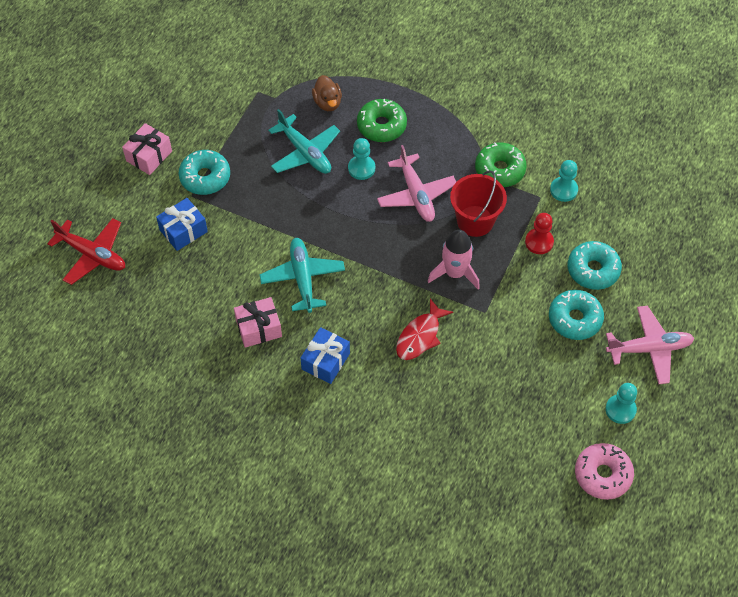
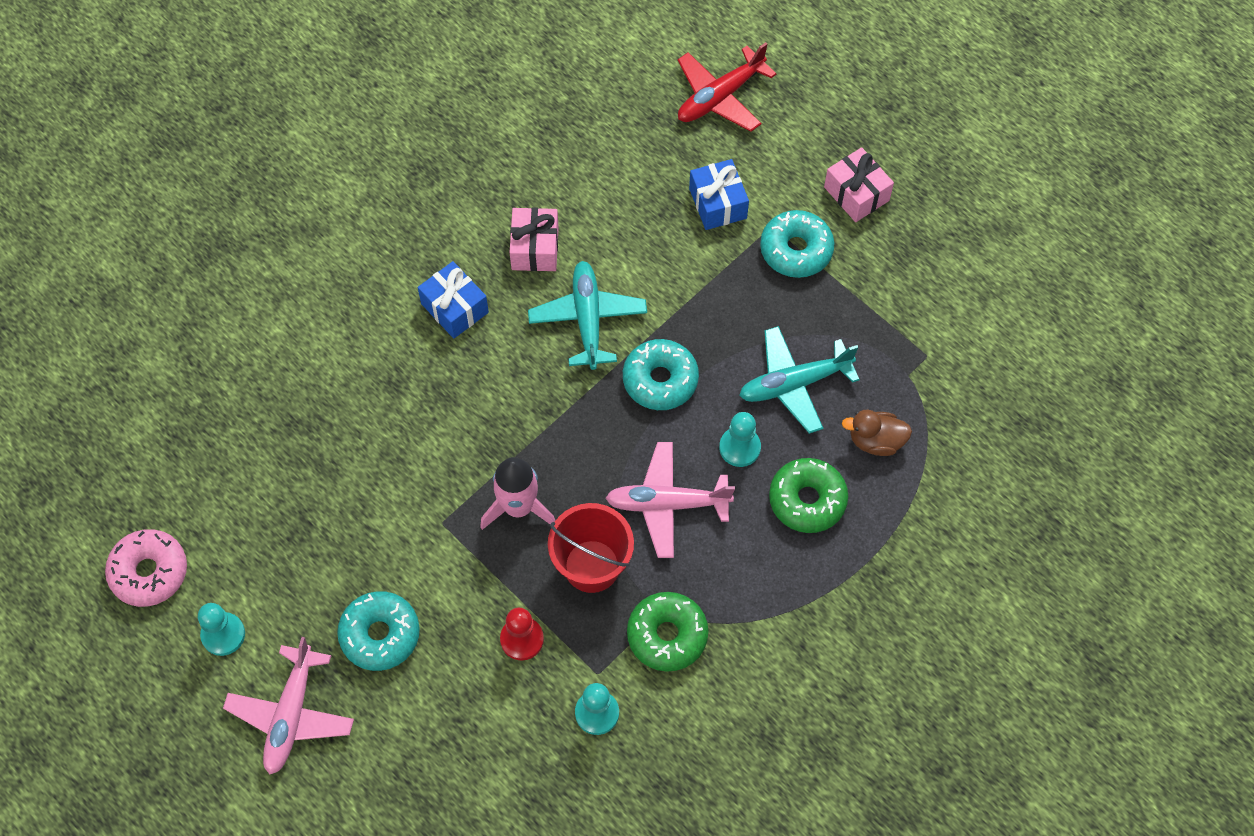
camera: 110 degrees right, 5 degrees up
(303, 278) = (588, 319): turquoise plane -> turquoise plane turned 105 degrees counterclockwise
(420, 336) = (441, 429): red fish -> none
(593, 270) = (445, 694): turquoise donut -> turquoise donut (660, 380)

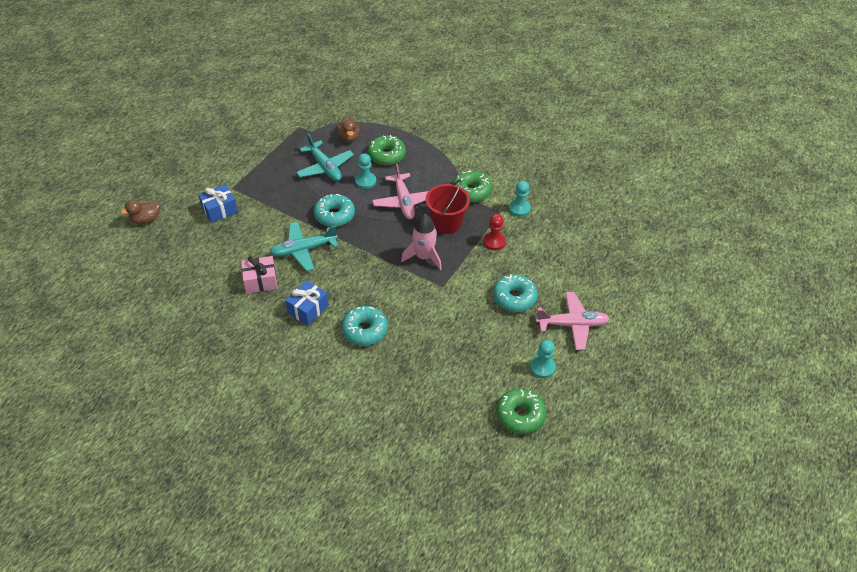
camera: 105 degrees left, 15 degrees down
(149, 572) = (520, 415): pink donut -> green donut
(720, 97) = (146, 220): red plane -> brown duck
(796, 250) = (245, 177): turquoise donut -> turquoise donut (365, 330)
(856, 194) = (207, 160): pink gift -> none

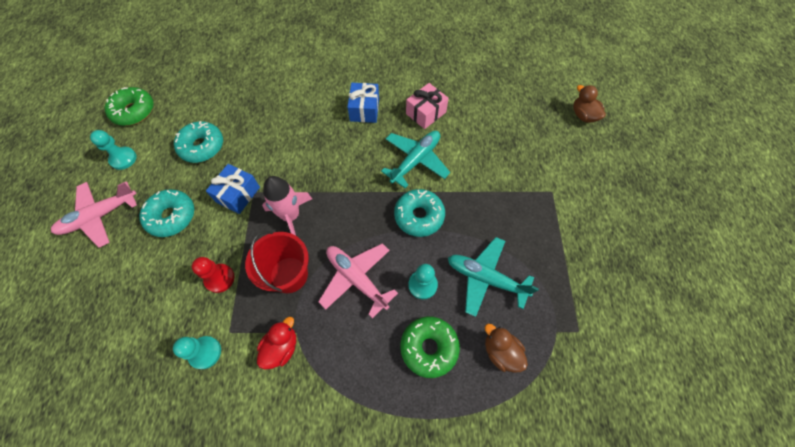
camera: 150 degrees right, 15 degrees up
(146, 220) = (583, 115): brown duck -> brown duck turned 60 degrees counterclockwise
(220, 210) = (534, 160): blue gift -> blue gift (238, 194)
(365, 330) = (302, 116): turquoise donut -> turquoise donut (202, 146)
(471, 191) = (281, 347): green donut -> red duck

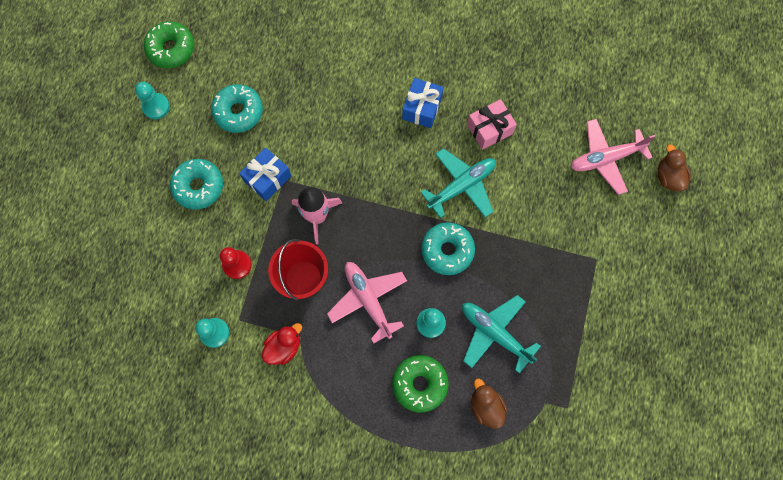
camera: 15 degrees right, 10 degrees up
(100, 216) = (128, 168): pink plane -> pink plane (605, 158)

